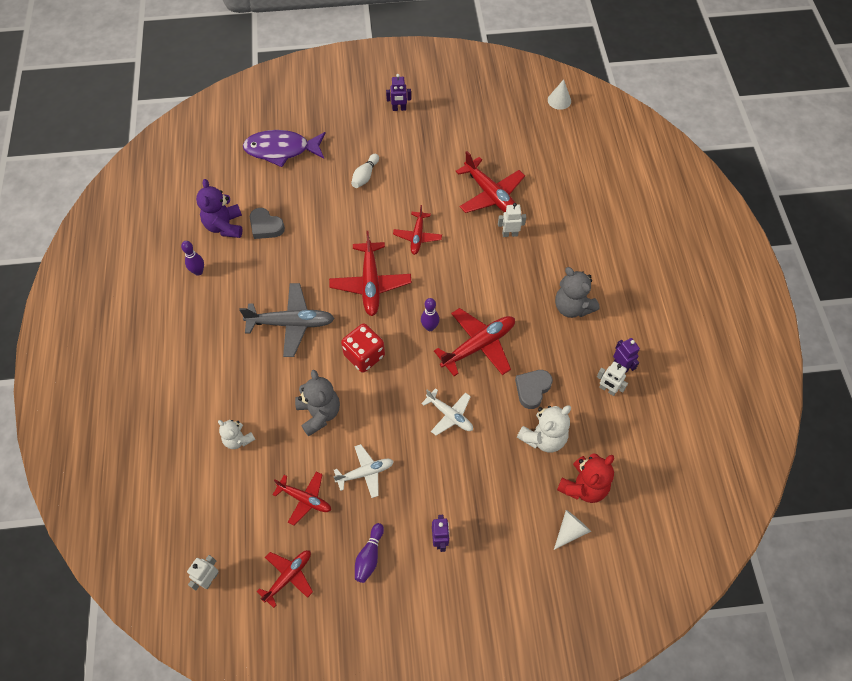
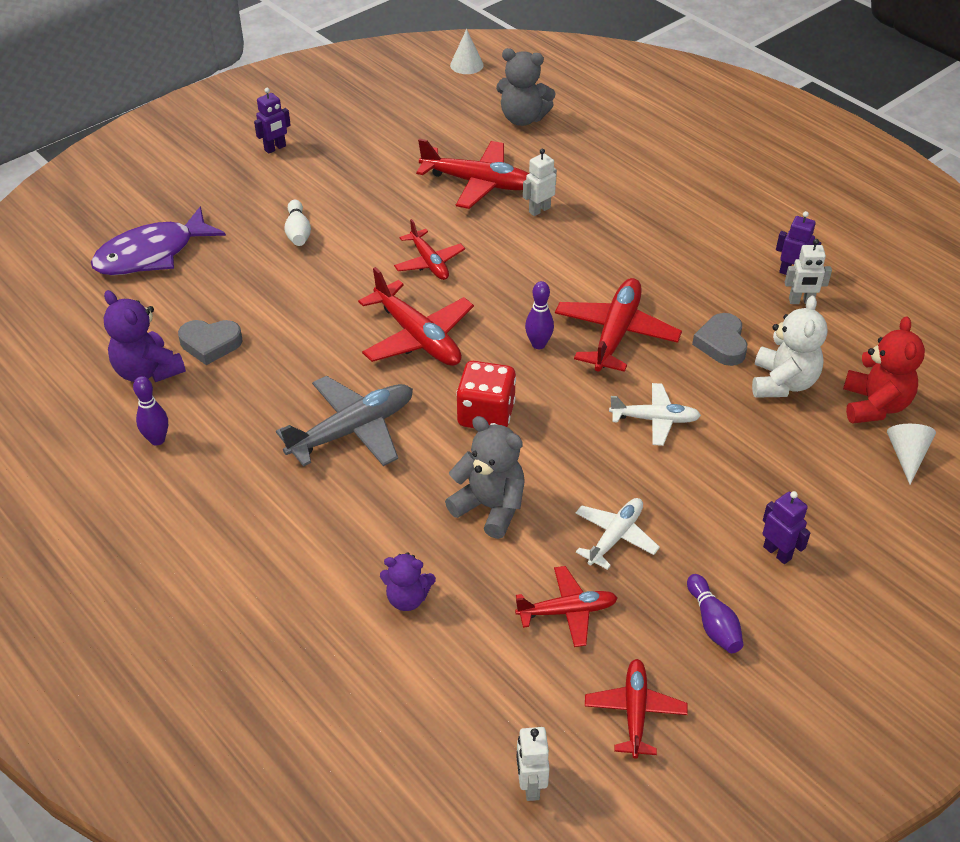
camera: 35 degrees left, 15 degrees down
(238, 439) = (407, 598): white teddy bear -> purple teddy bear
(572, 307) = (682, 245): grey teddy bear -> grey teddy bear (523, 118)

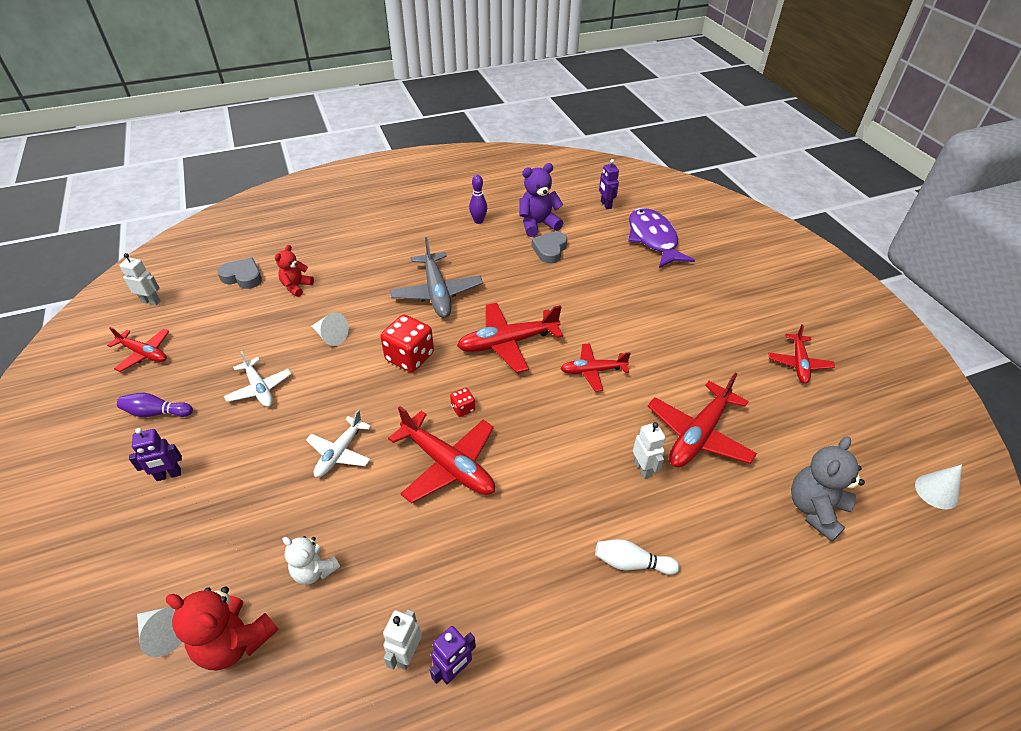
camera: 110 degrees right, 0 degrees up
(275, 148) = (778, 316): purple robot -> purple robot (605, 205)
(298, 232) = (657, 307): white bowling pin -> white bowling pin (631, 563)
(407, 598) = (296, 286): purple teddy bear -> red teddy bear
(490, 507) = (331, 336): grey teddy bear -> white cone
(538, 344) = (463, 408): purple bowling pin -> red dice
(567, 611) = (229, 347): red plane -> red plane (798, 363)
(721, 343) = (391, 542): grey heart -> grey heart (243, 277)
(782, 383) = (314, 570): white teddy bear -> white teddy bear, size x0.64

